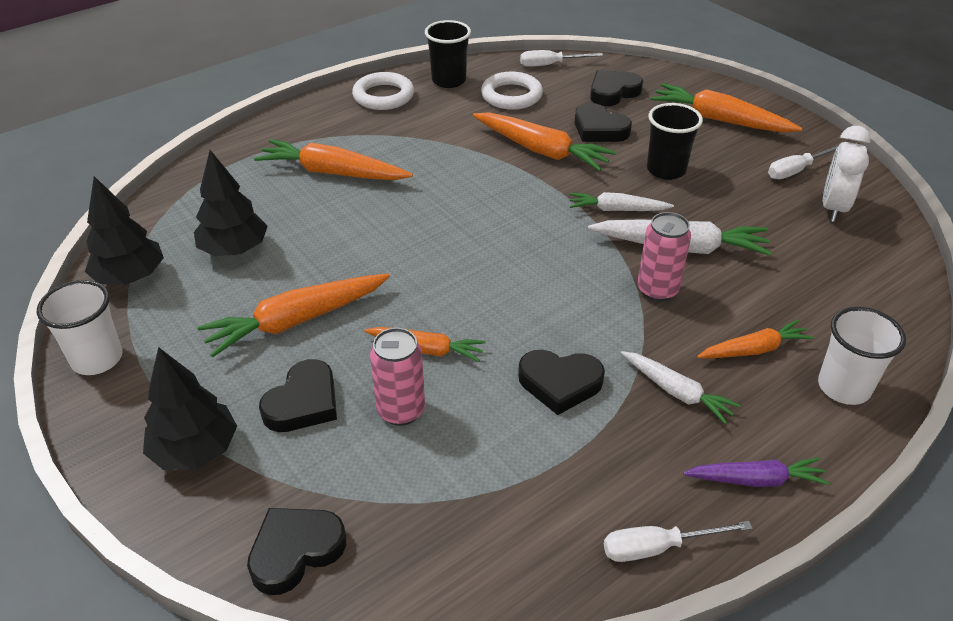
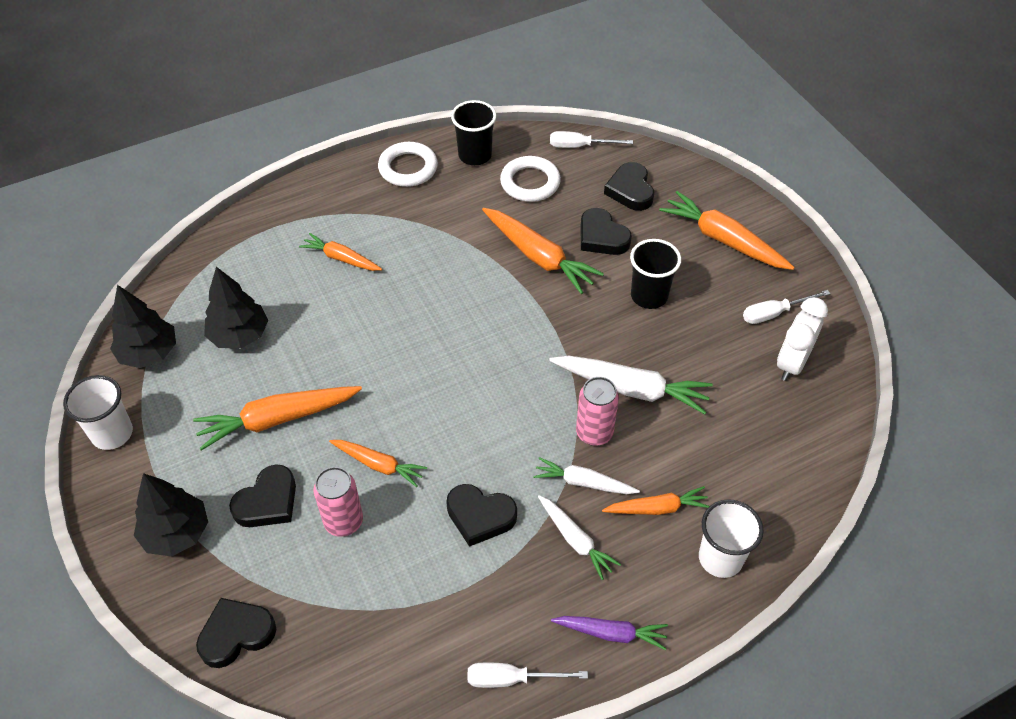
camera: 10 degrees right, 10 degrees up
(333, 173) = (341, 258): orange carrot -> orange carrot, size x0.61
(613, 92) = (630, 190): black heart -> black heart turned 75 degrees counterclockwise
(617, 210) = (588, 337): white carrot -> white carrot (584, 483)

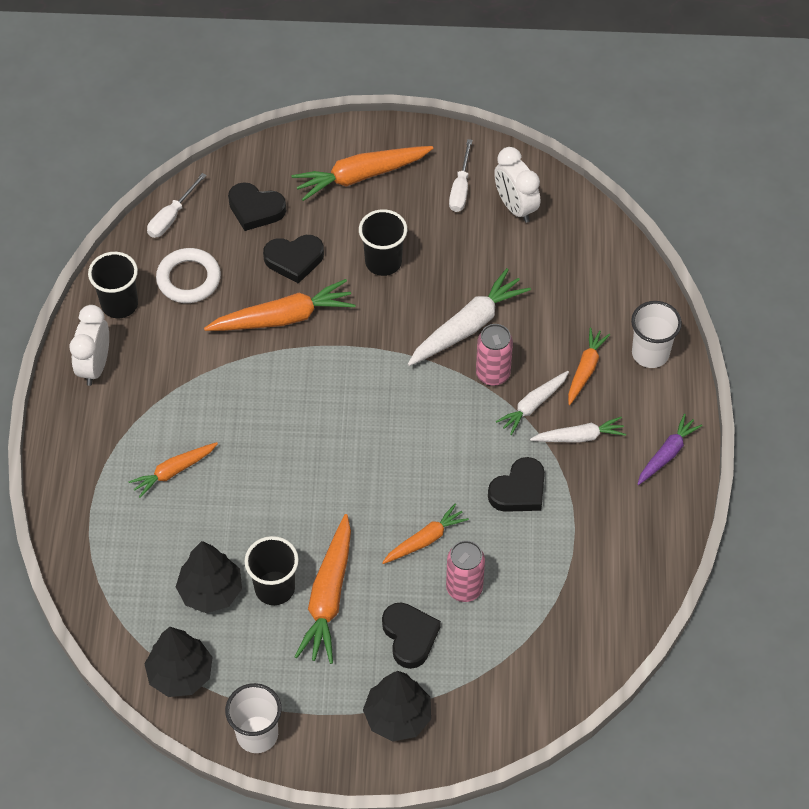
camera: 60 degrees left, 5 degrees up
(236, 634) = (520, 705): black heart -> none
(265, 377) = (274, 588): none -> black cup
(408, 168) = (95, 366): white ring -> white clock
(512, 679) = (665, 534): white screwdriver -> none

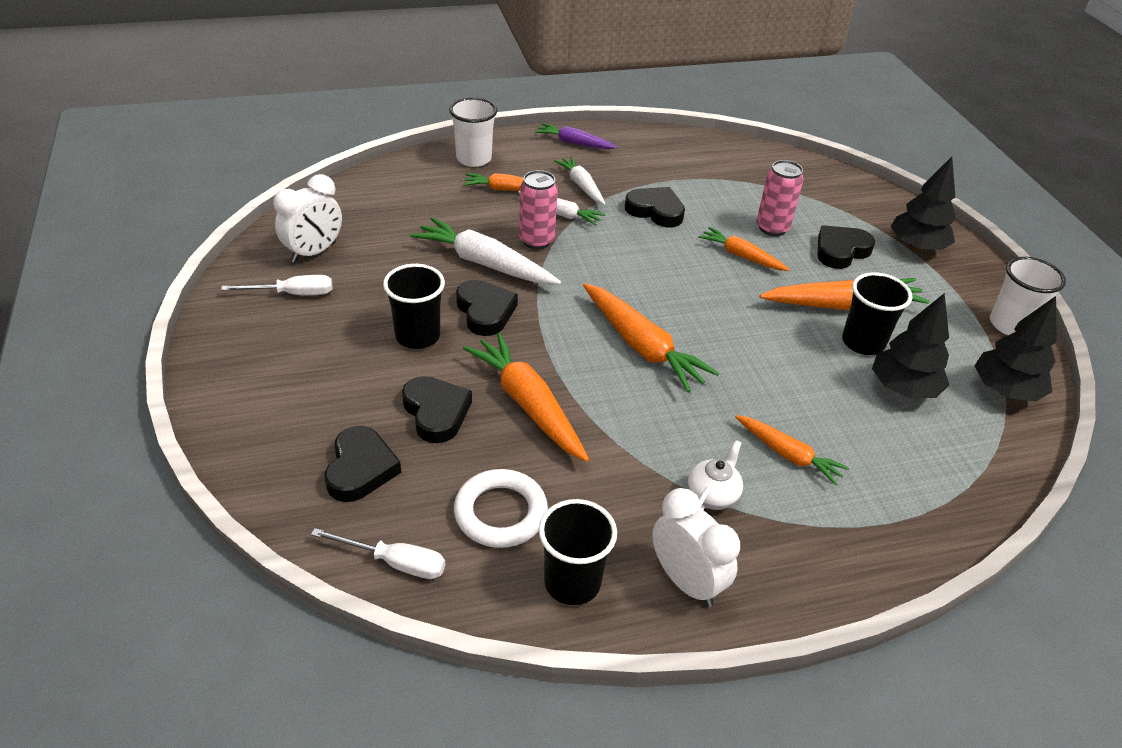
camera: 110 degrees left, 15 degrees down
(95, 366) = (686, 581): white clock -> white clock turned 120 degrees counterclockwise
(156, 407) = (712, 495): none -> white teapot
(361, 176) = (285, 377): orange carrot -> orange carrot (641, 346)
(401, 313) = (485, 311): none -> black heart

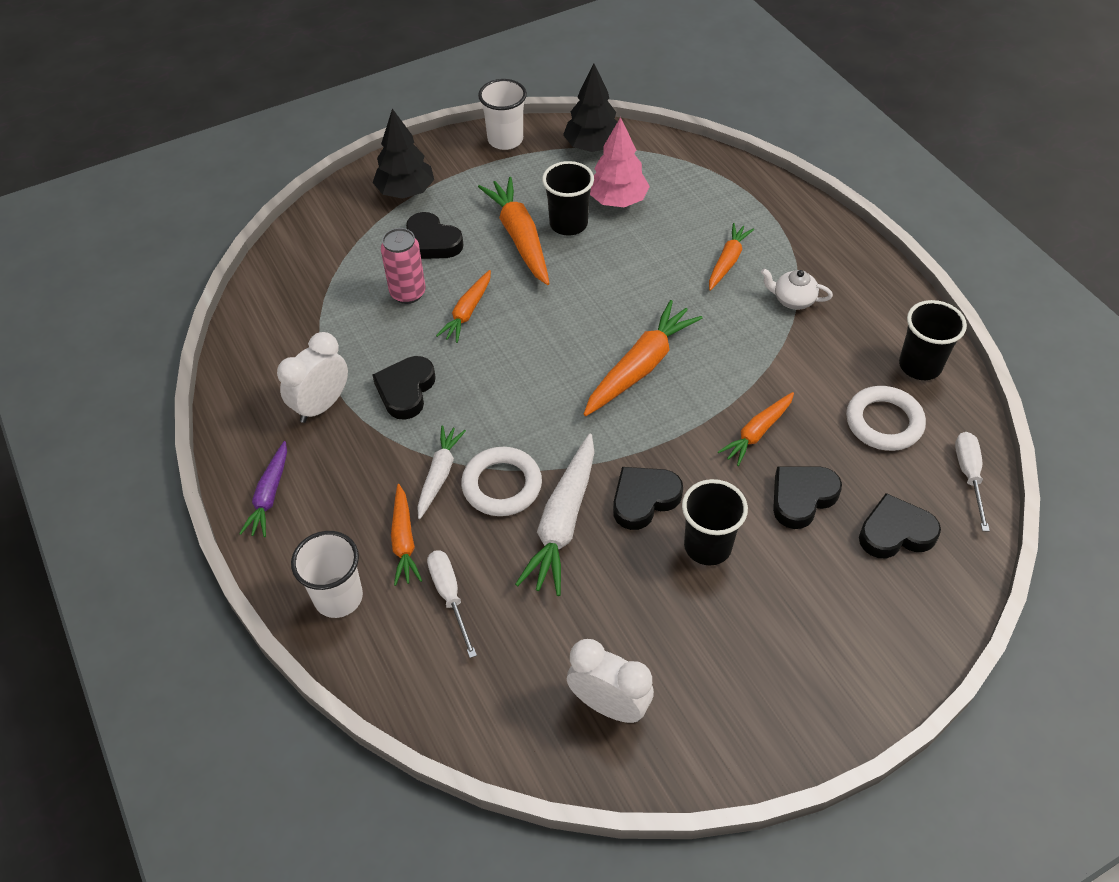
camera: 100 degrees left, 10 degrees up
(293, 294) = (693, 693): white screwdriver -> white screwdriver (450, 596)
(528, 405) = (757, 432): orange carrot -> orange carrot, size x0.61
(536, 240) = (502, 485): pink can -> white ring
(581, 186) = (373, 467): white carrot -> none
(686, 581) = (880, 305): white clock -> white clock (321, 405)
(903, 388) = (617, 200): black tree -> pink tree

